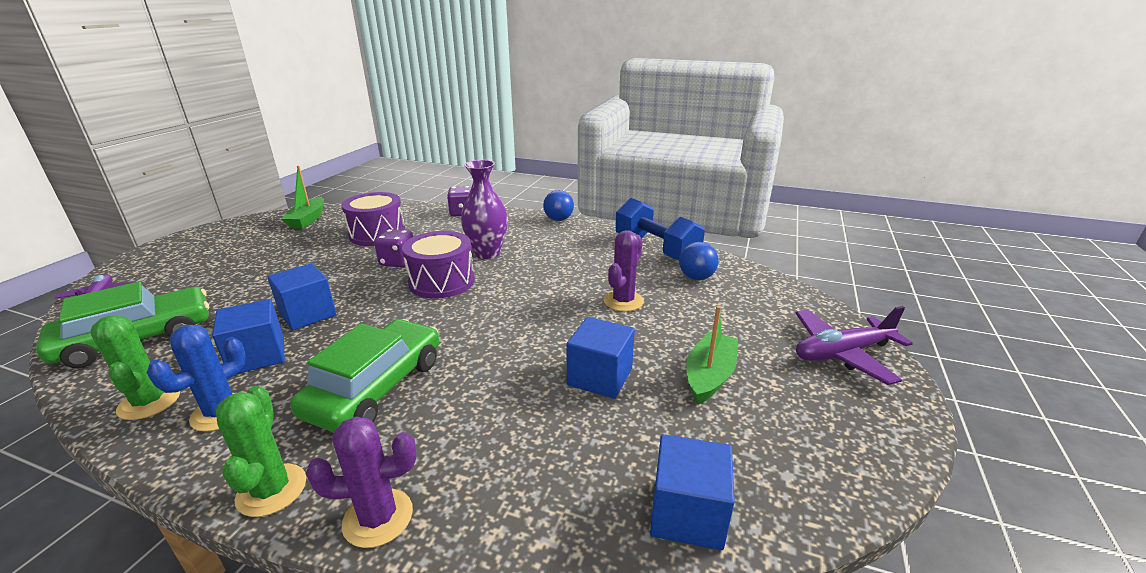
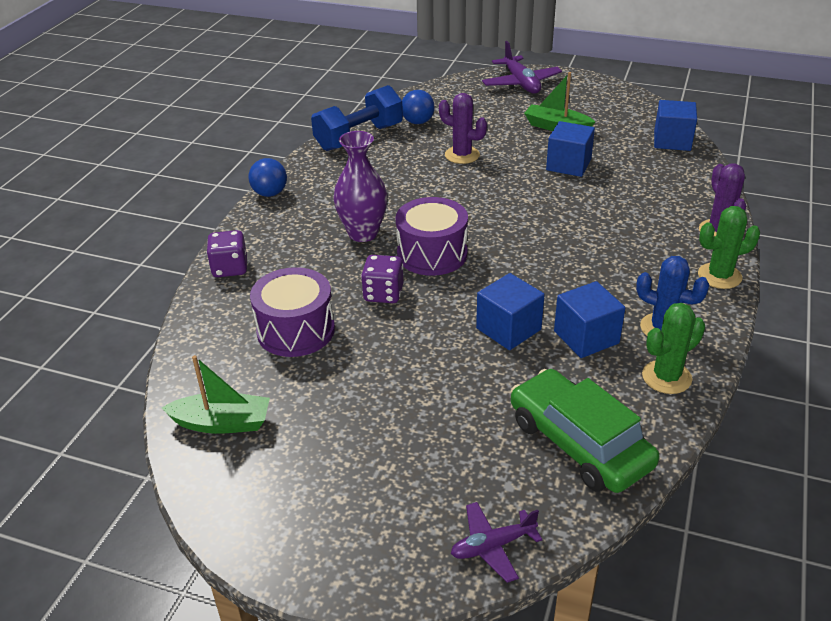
camera: 90 degrees left, 10 degrees up
(376, 387) = (609, 258): green car -> none

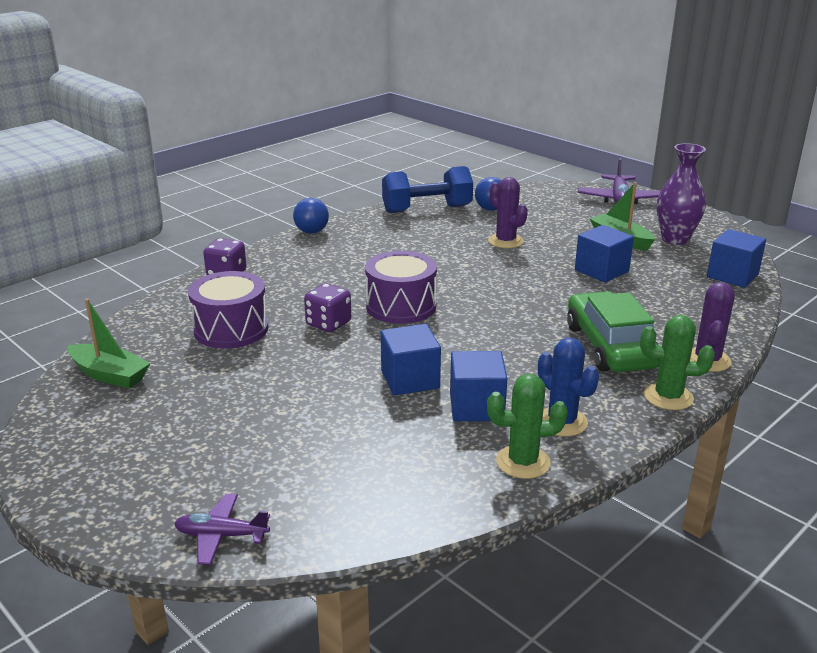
camera: 25 degrees right, 10 degrees down
(363, 233) = (357, 277): purple vase -> purple vase (675, 239)
(579, 443) = (382, 486): green car -> green car (610, 346)

